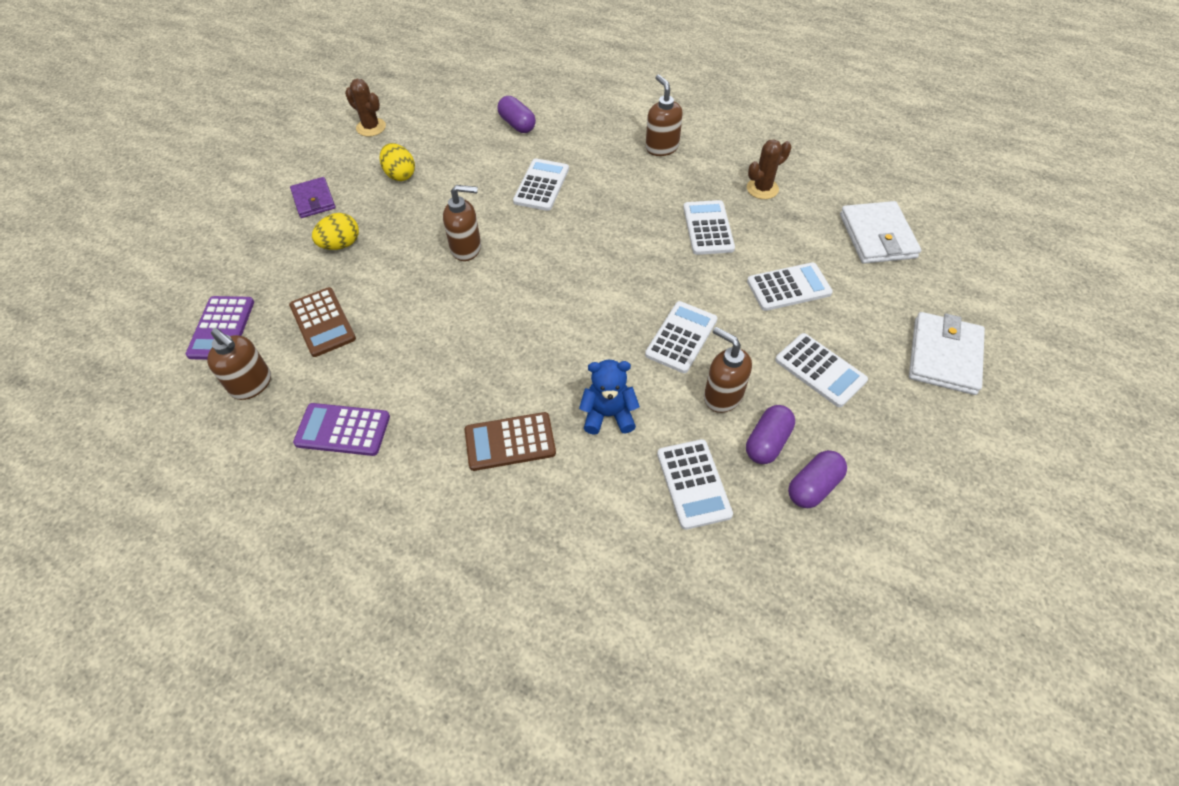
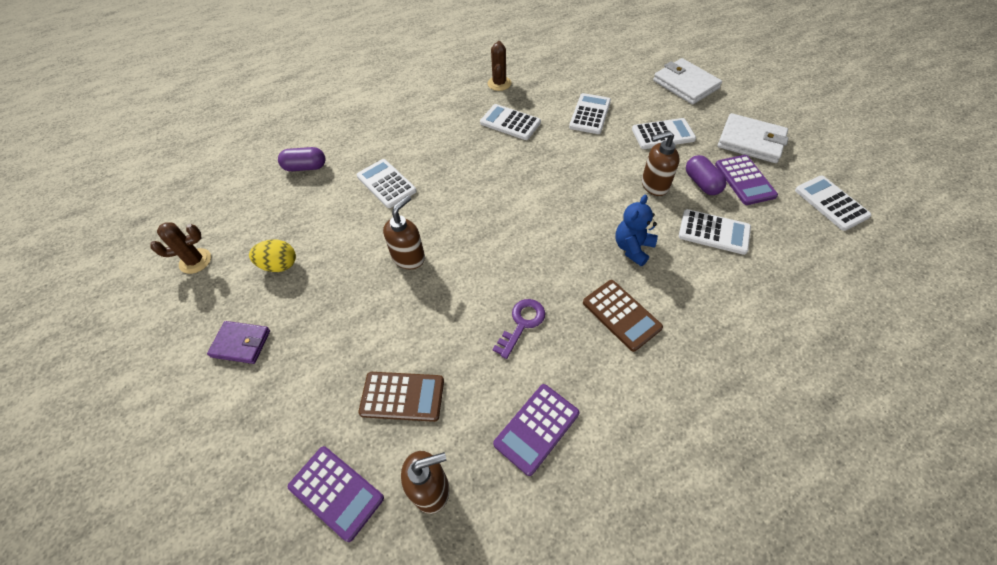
camera: 55 degrees left, 0 degrees up
(341, 244) = (320, 344): yellow egg -> none
(447, 366) = (522, 324): none -> purple key
(510, 442) = (621, 315): brown calculator -> brown calculator turned 60 degrees counterclockwise
(661, 147) = (415, 107): brown soap dispenser -> none
(681, 337) = (593, 180): white calculator -> white calculator (831, 203)
(813, 486) = (744, 180): purple capsule -> purple calculator
(877, 236) = (580, 61): white wallet -> white wallet (750, 141)

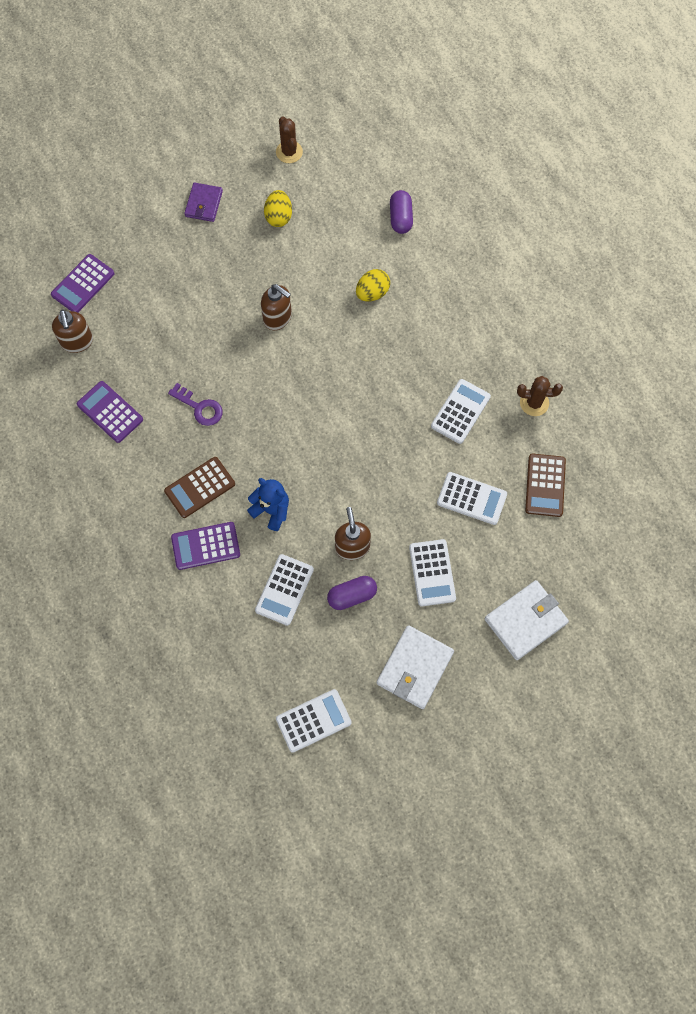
camera: 90 degrees right, 15 degrees up
(386, 184) = (372, 293): white calculator -> yellow egg
(402, 397) = (146, 320): brown calculator -> brown calculator (545, 485)
(744, 180) = (353, 641): purple calculator -> purple calculator (205, 546)

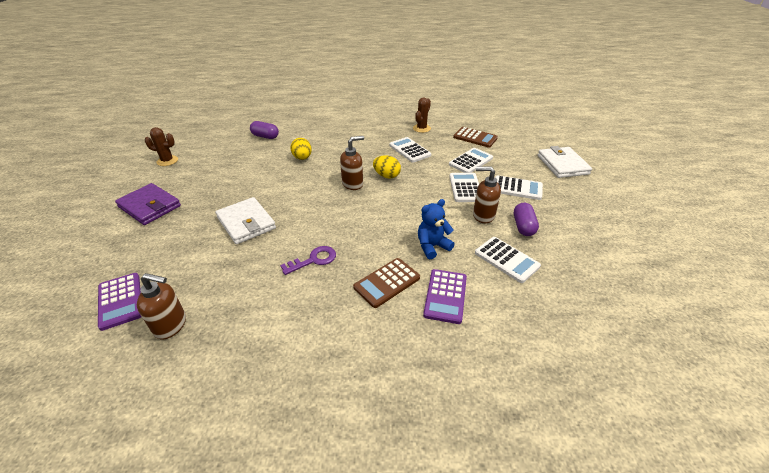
camera: 65 degrees left, 30 degrees down
(110, 412) = (266, 323): purple calculator -> none
(200, 487) = (387, 282): brown calculator -> brown calculator turned 60 degrees clockwise
(204, 204) = (150, 206): purple wallet -> purple wallet, size x1.54
(278, 216) = (205, 177): yellow egg -> yellow egg (386, 176)
(278, 318) = (279, 199): brown soap dispenser -> brown soap dispenser (353, 184)
(313, 721) = (632, 277): white calculator -> white calculator (465, 188)
(415, 668) = (589, 214): white wallet -> white wallet (246, 223)

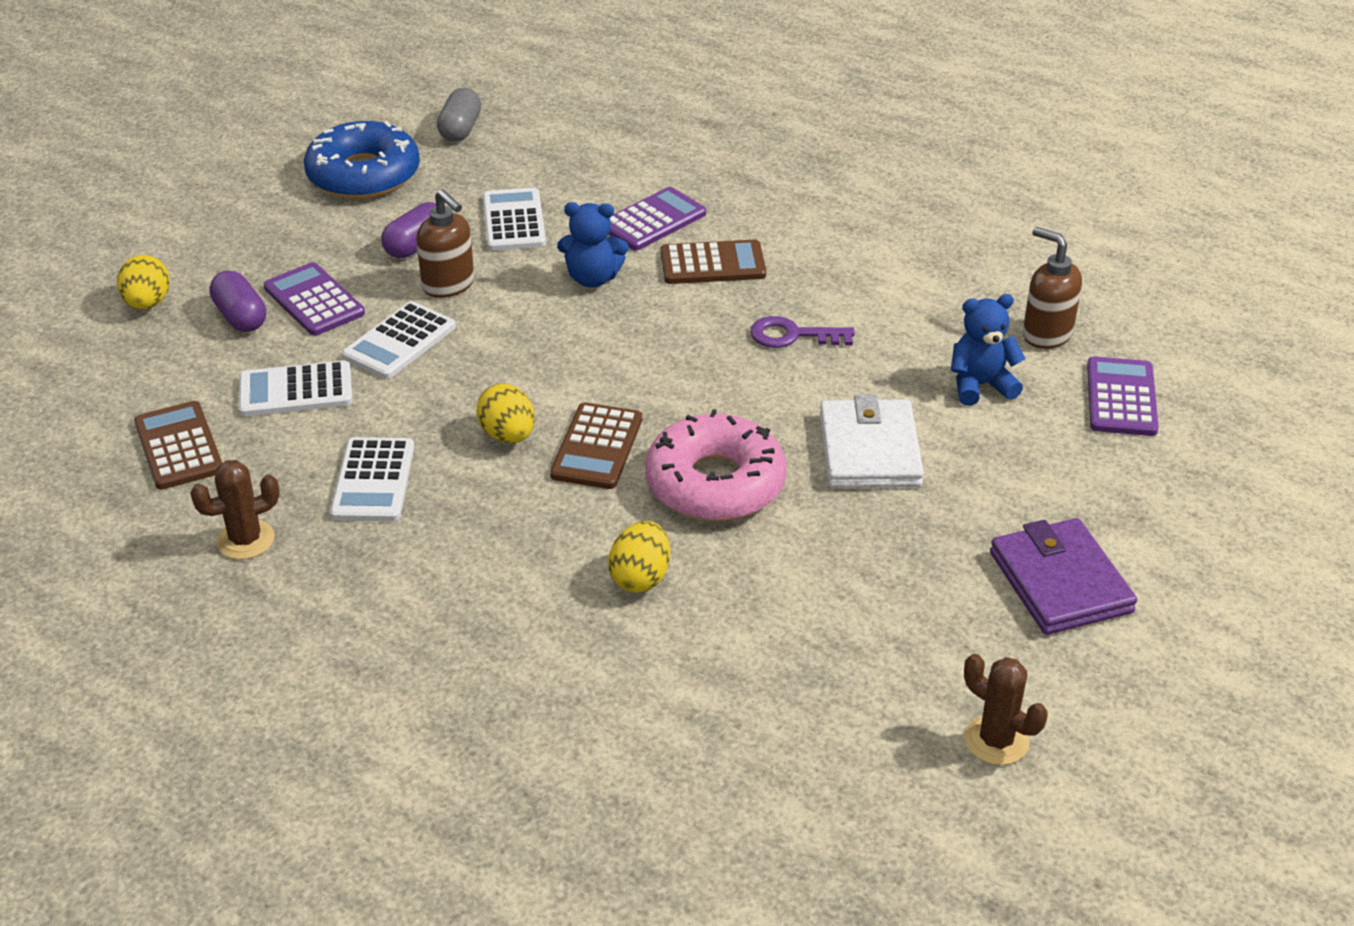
camera: 145 degrees left, 0 degrees up
(204, 274) = (980, 385): none -> blue teddy bear
(265, 136) = (677, 721): purple capsule -> purple capsule (240, 317)
(300, 189) = (715, 483): none -> pink donut
(353, 184) = (597, 447): brown soap dispenser -> brown calculator
(517, 188) = (314, 300): white calculator -> purple calculator
(562, 165) = (148, 303): white wallet -> yellow egg
(607, 250) = (363, 175): none -> blue donut
(625, 308) = (460, 129): none -> grey capsule

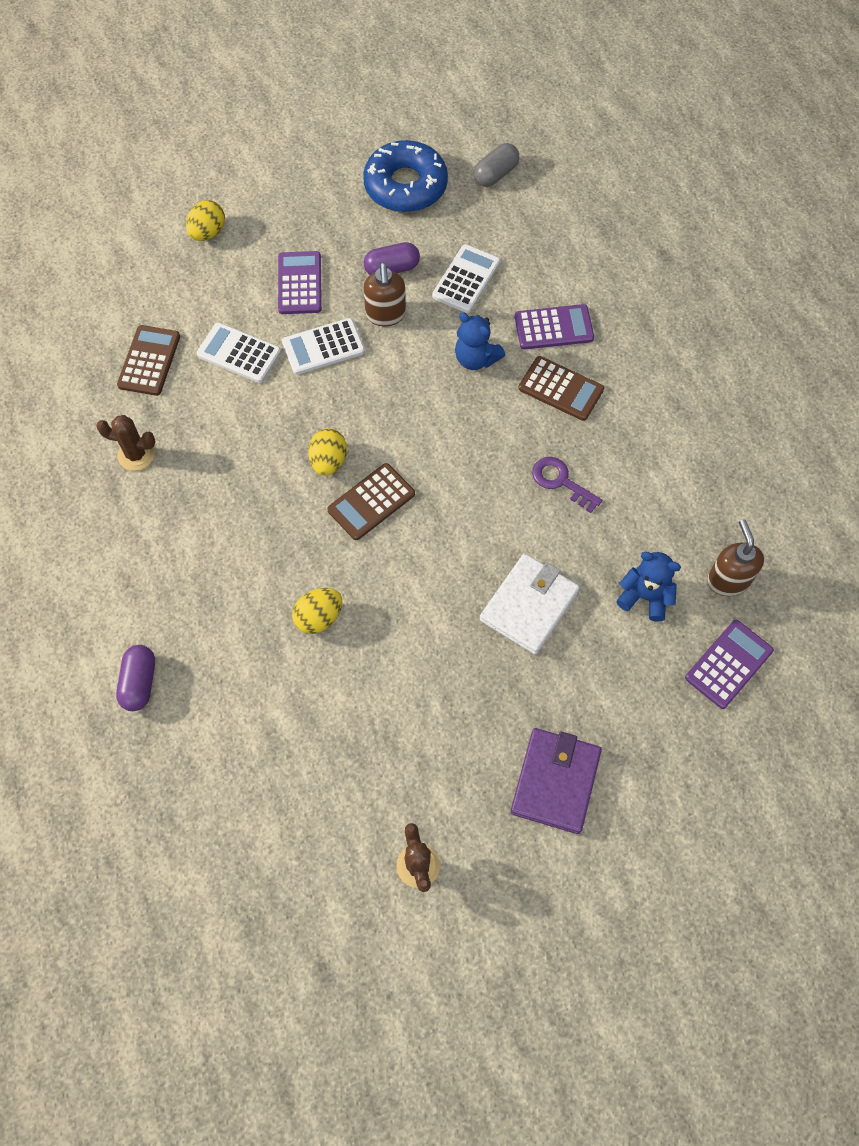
camera: 35 degrees right, 25 degrees up
(240, 317) = (250, 273): purple capsule -> purple capsule (139, 682)
(373, 481) = (231, 451): white calculator -> none
(715, 483) = (416, 573): pink donut -> none

